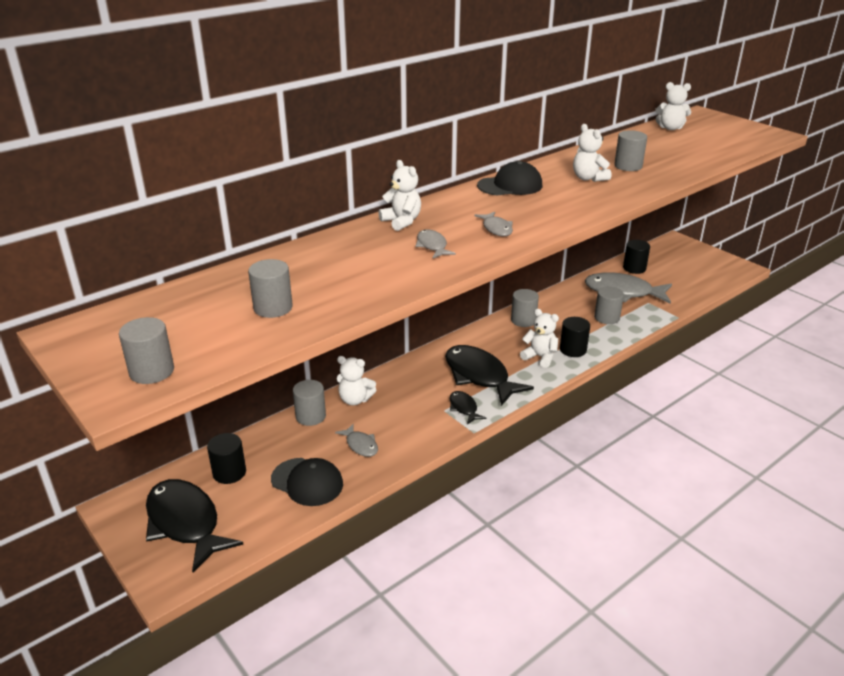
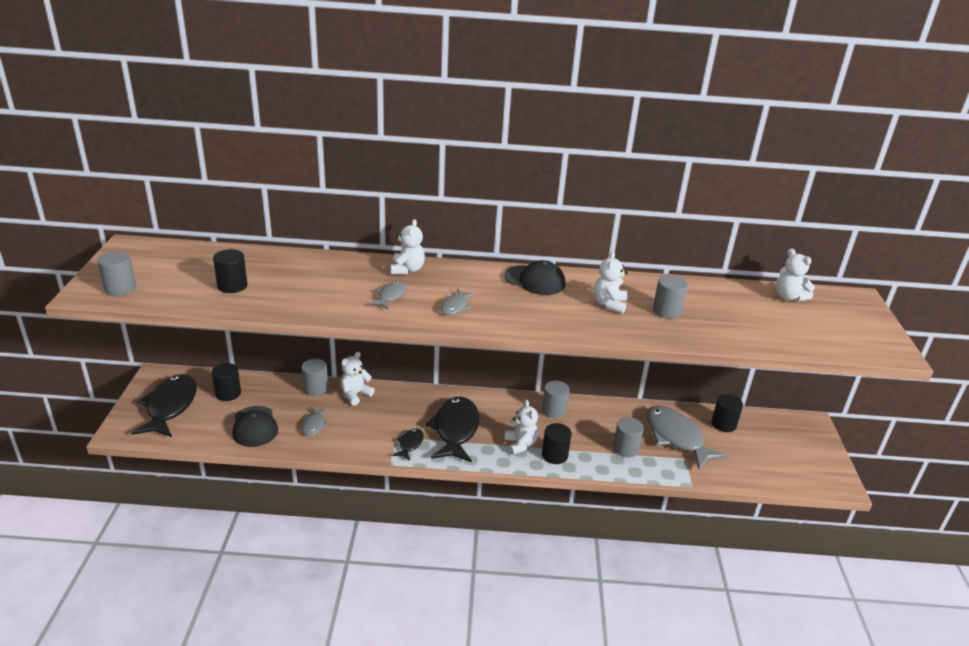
camera: 40 degrees right, 0 degrees up
(273, 308) = (232, 286): grey cylinder -> black cylinder
(355, 399) = (355, 394): white teddy bear -> white teddy bear turned 75 degrees clockwise

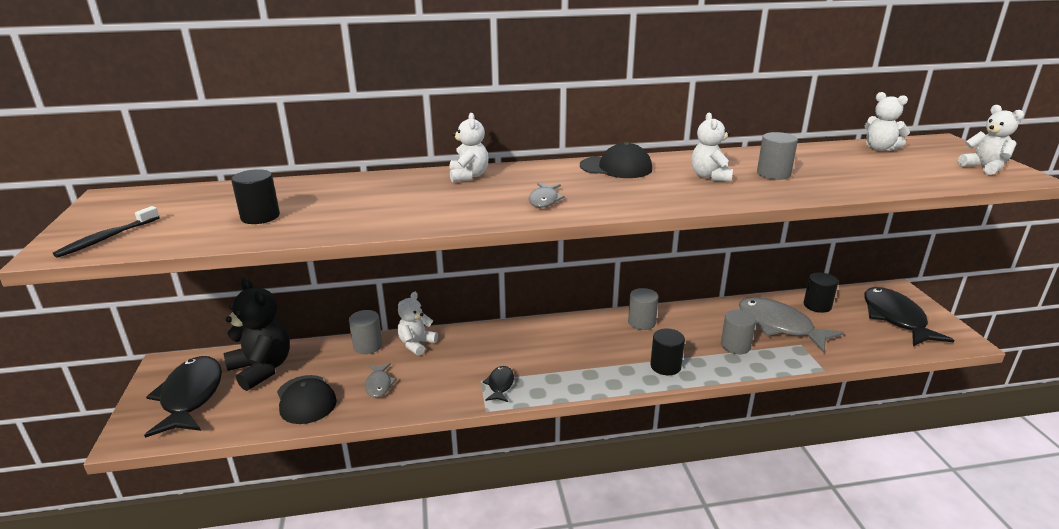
camera: 10 degrees left, 5 degrees down
(120, 288) = (107, 238): grey cylinder -> black toothbrush
(228, 393) = (262, 369): black cylinder -> black teddy bear
(390, 296) = (462, 201): grey fish -> none
(455, 430) = (545, 360): black fish -> black fish (895, 318)
(520, 444) = (623, 362): white teddy bear -> white teddy bear (984, 168)

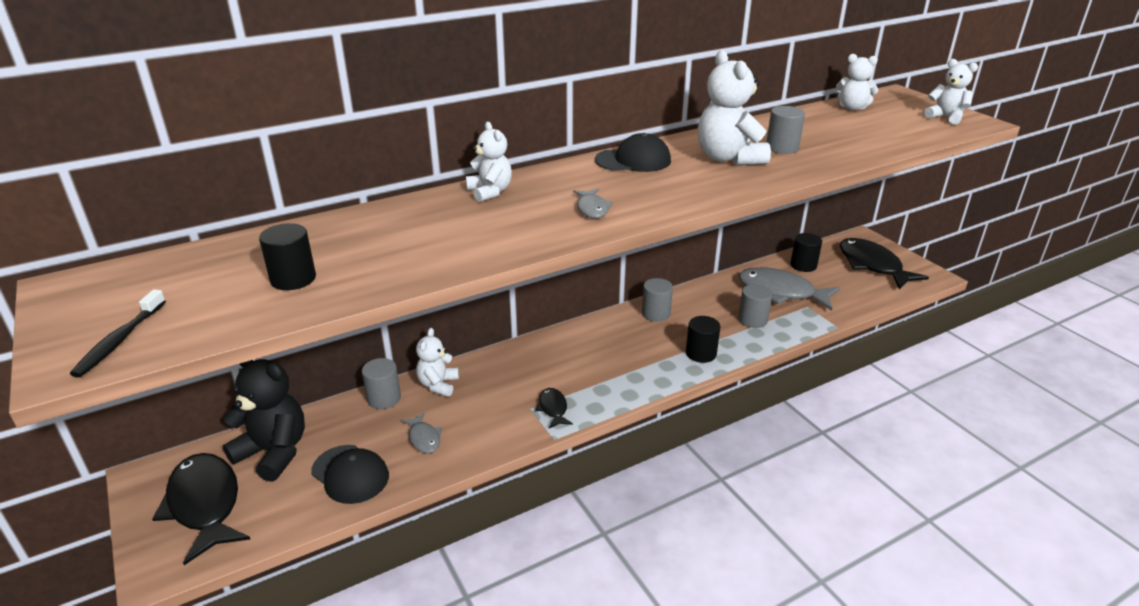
camera: 20 degrees left, 5 degrees up
(710, 176) = (728, 158): white teddy bear -> white teddy bear, size x1.65

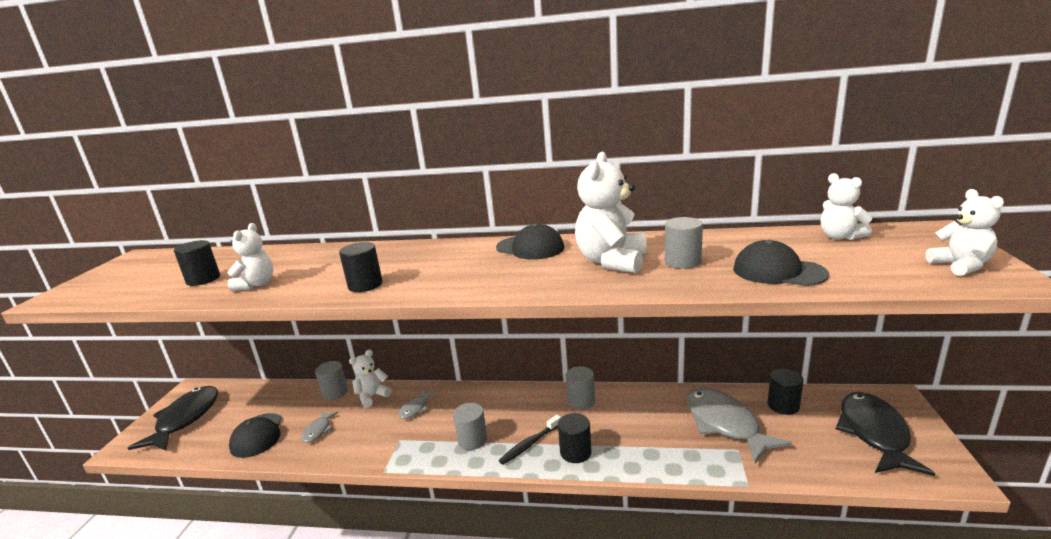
camera: 40 degrees right, 10 degrees down
(120, 340) = (90, 290): black toothbrush -> black toothbrush (529, 444)
(274, 452) = (247, 402): black teddy bear -> none
(490, 192) = (394, 251): white teddy bear -> white teddy bear (256, 284)
(537, 231) = (365, 285): none -> black cylinder
(553, 408) = (412, 447): black fish -> none
(592, 209) = (429, 278): grey fish -> grey fish (415, 409)
(752, 320) = (662, 440): grey cylinder -> grey cylinder (472, 440)
(856, 142) = (778, 271): none -> black cap

